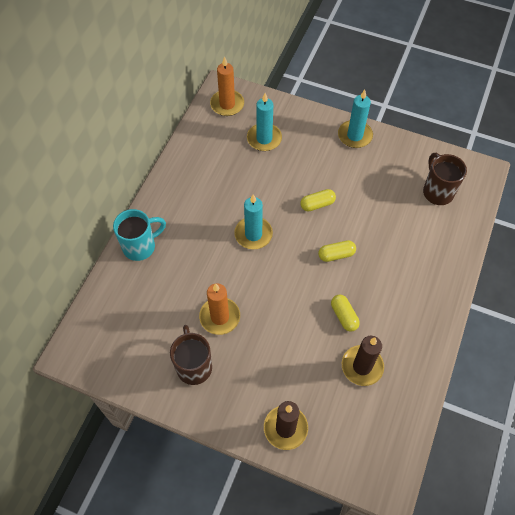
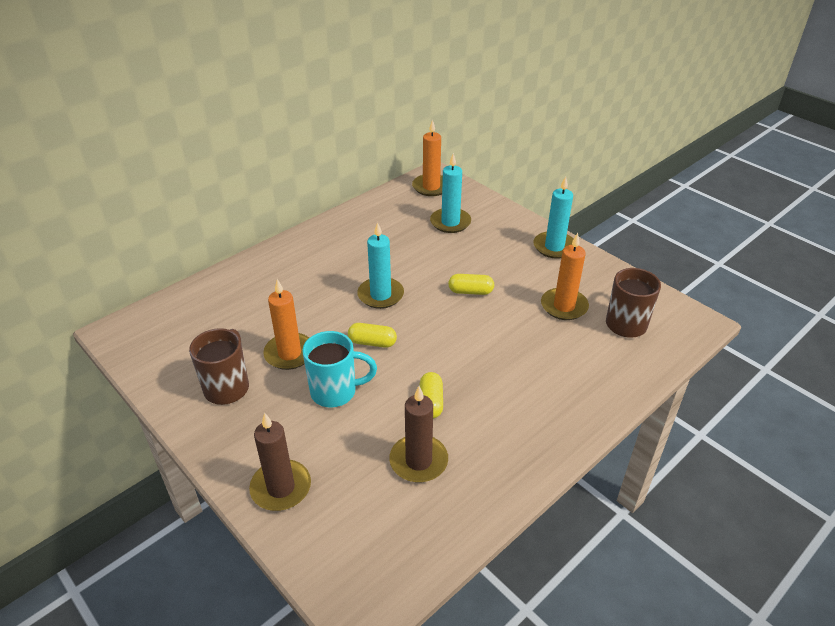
camera: 25 degrees right, 20 degrees down
(140, 246) = (257, 269): turquoise mug -> turquoise mug (335, 392)
(336, 255) = (461, 342): yellow capsule -> yellow capsule (372, 342)
(389, 192) = (564, 306): none -> orange candle

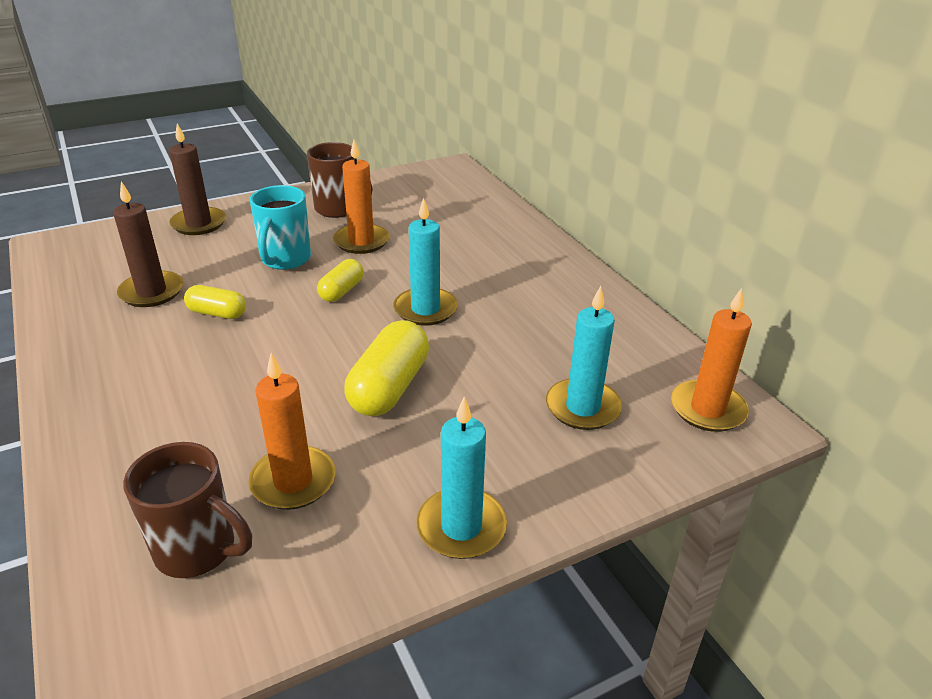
camera: 105 degrees right, 5 degrees down
(470, 291) = (389, 387): yellow capsule -> yellow capsule, size x1.71

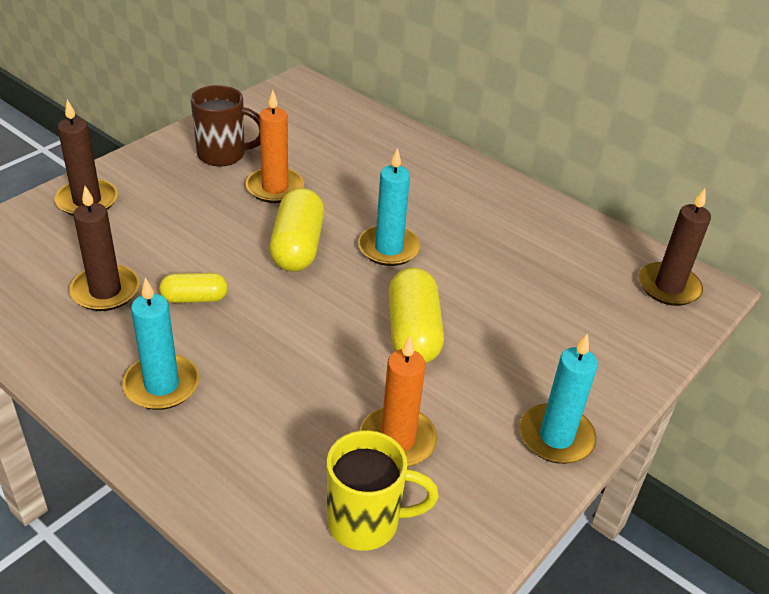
camera: 25 degrees left, 5 degrees up
(198, 550) = (366, 522): brown mug -> yellow mug
(285, 260) = (215, 225): turquoise mug -> none
(341, 291) = (297, 247): yellow capsule -> yellow capsule, size x1.71
(582, 407) = (578, 310): turquoise candle -> turquoise candle (162, 385)
(707, 409) = (668, 287): orange candle -> brown candle

